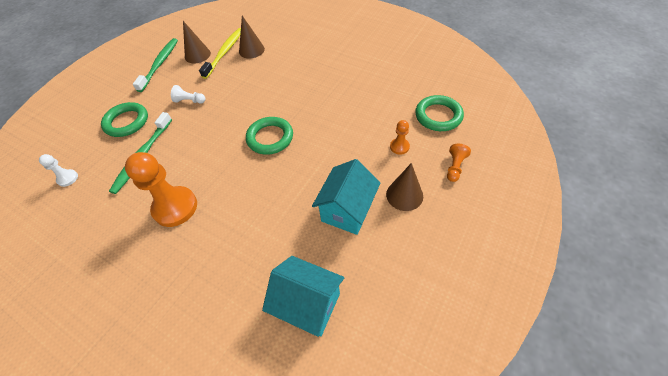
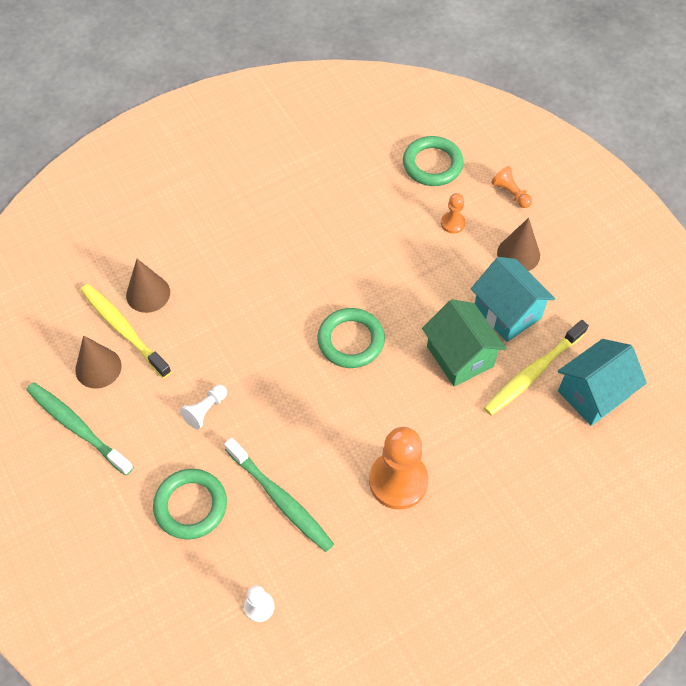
camera: 65 degrees left, 5 degrees up
(291, 198) = (460, 356): none -> green house
(304, 250) = (533, 373): none -> yellow toothbrush

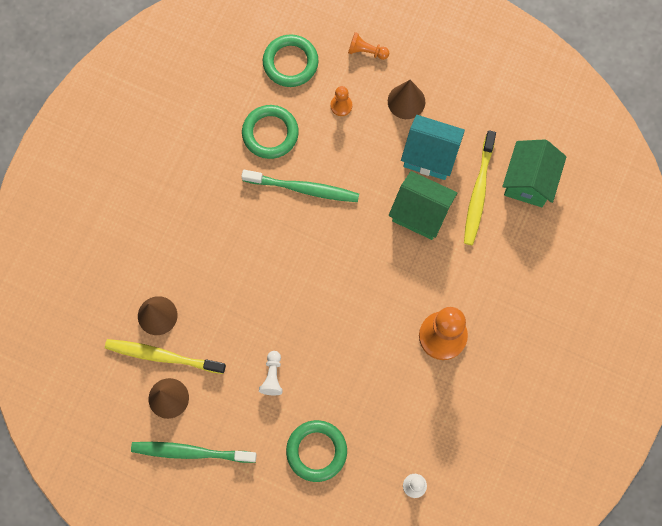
camera: 35 degrees left, 15 degrees up
(280, 499) = (374, 404): green toothbrush -> green toothbrush (303, 189)
(351, 340) = (335, 252): green ring -> green ring (270, 133)
(593, 394) = (529, 181): turquoise house -> green house

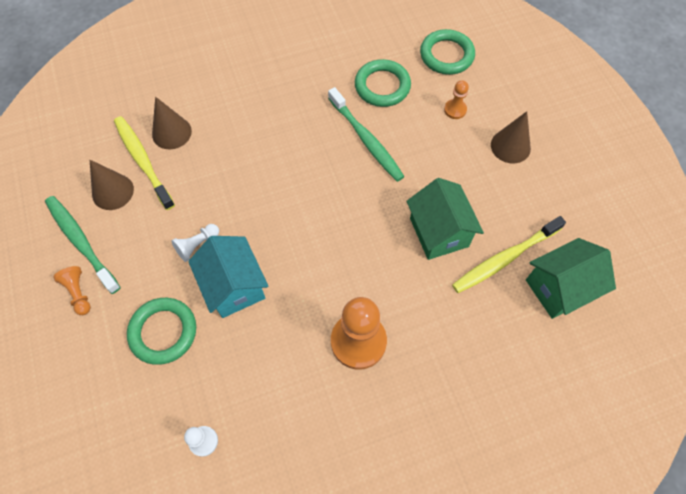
camera: 45 degrees right, 10 degrees down
(366, 51) = (513, 90): orange pawn -> orange pawn (78, 293)
(430, 156) = (490, 198): turquoise house -> turquoise house (234, 287)

